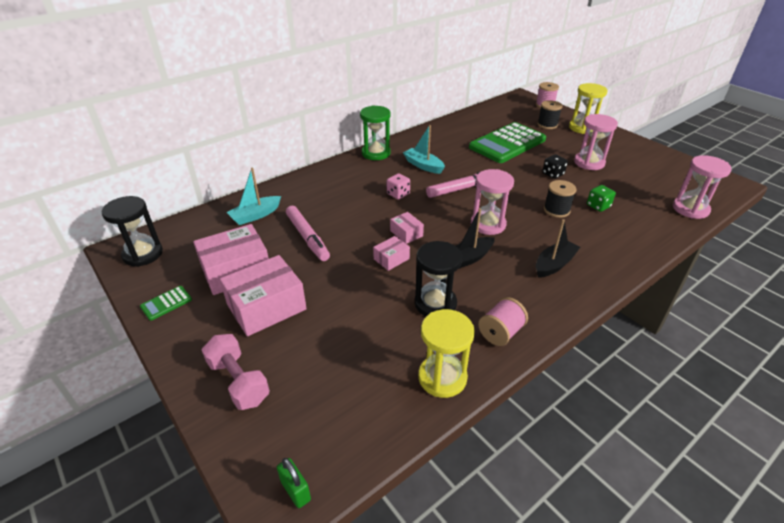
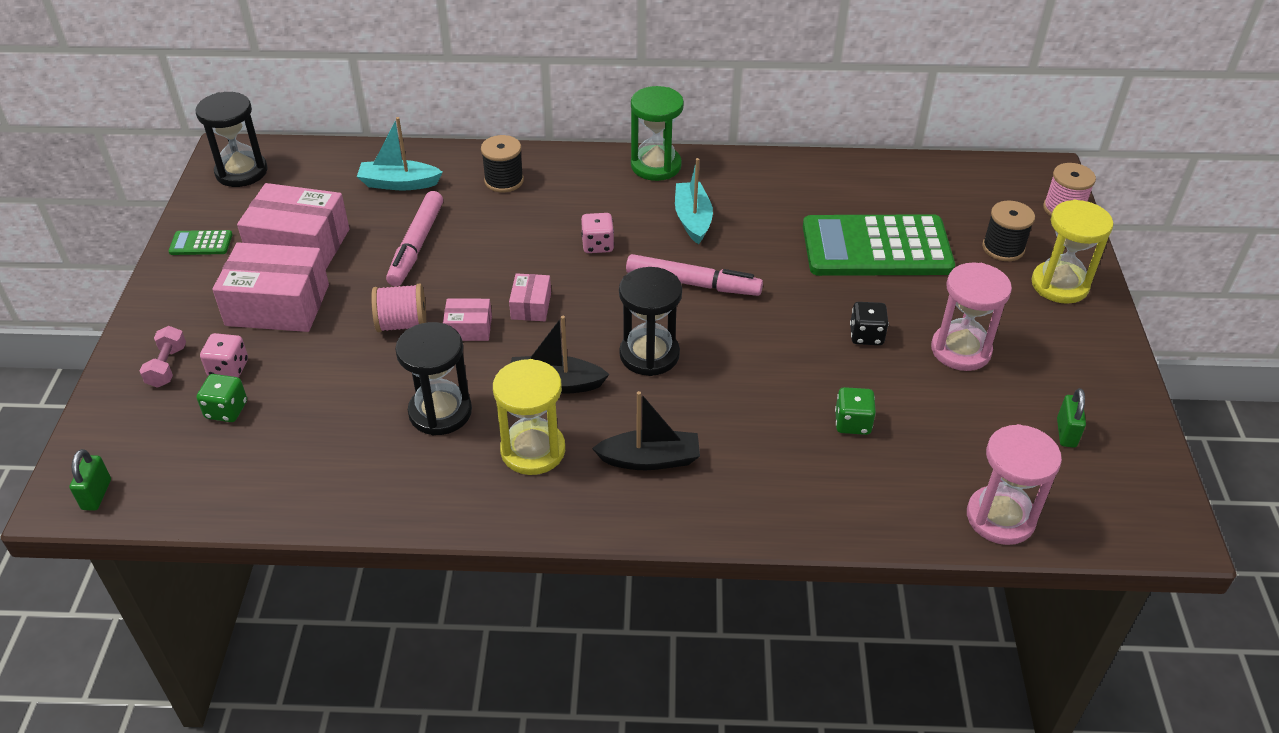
camera: 40 degrees right, 5 degrees up
(238, 381) = (167, 366): pink dumbbell -> pink dumbbell, size x0.63
(283, 357) = (228, 368): none -> pink dice
(314, 380) = (226, 410): none -> green dice
(442, 377) = (336, 492): yellow hourglass -> yellow hourglass (533, 450)
(488, 224) = (649, 354): pink hourglass -> black hourglass
(500, 332) = (460, 491): pink spool -> pink spool (402, 324)
(556, 210) = (778, 391): black spool -> black spool (504, 180)
(660, 171) = (1066, 433): none -> green padlock

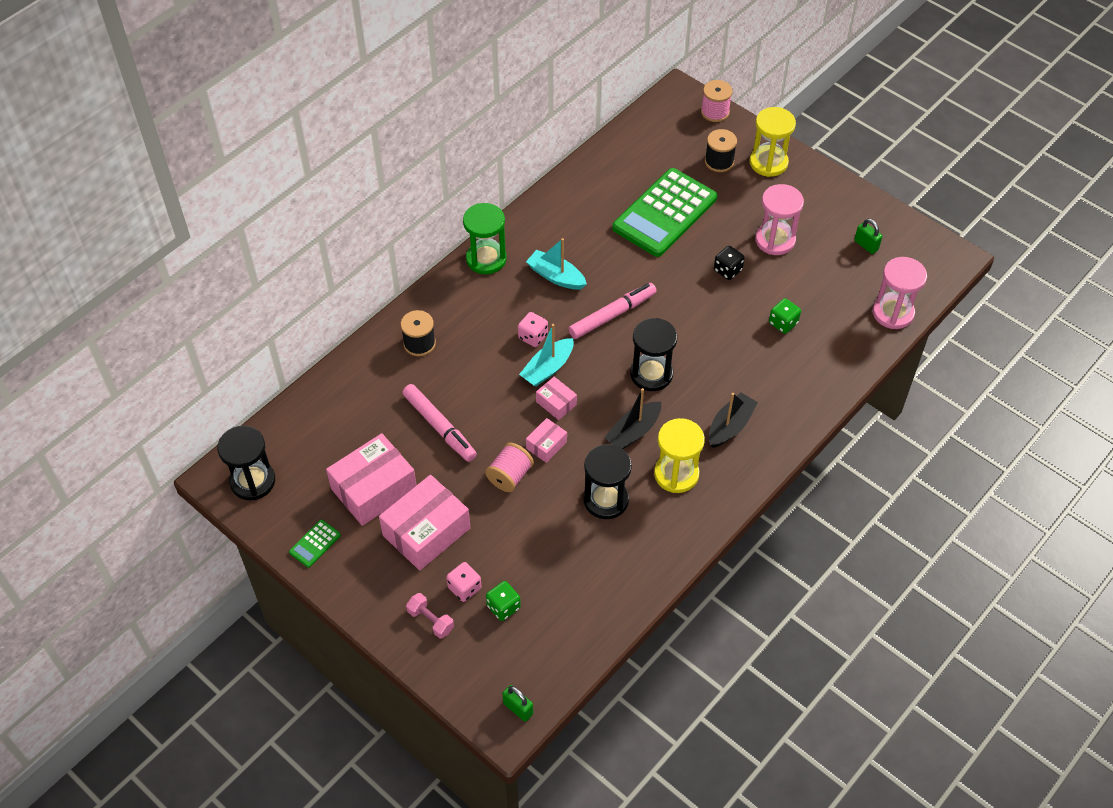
camera: 50 degrees left, 10 degrees up
(399, 183) = (363, 400): turquoise boat -> turquoise boat (548, 368)

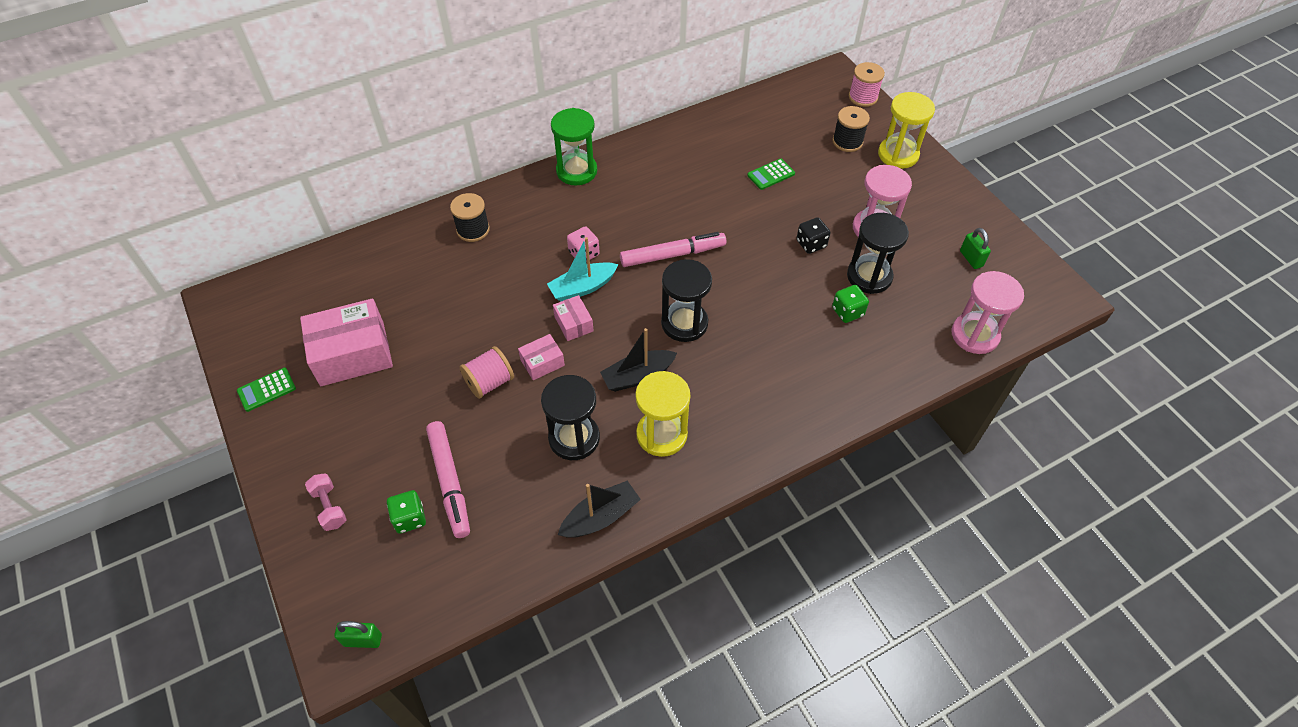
camera: 20 degrees right, 0 degrees up
(253, 481) = (248, 311): black hourglass -> black hourglass (869, 276)
(426, 532) = (377, 413): pink box -> none
(440, 427) = (448, 313): pink marker -> pink marker (450, 482)
(464, 588) = (382, 484): pink dice -> none
(518, 708) = (363, 640): green padlock -> green padlock turned 60 degrees counterclockwise
(556, 276) = (635, 204): turquoise boat -> none
(665, 213) = (771, 174): green calculator -> green calculator, size x0.40
(730, 426) = (743, 401): black boat -> black boat (600, 517)

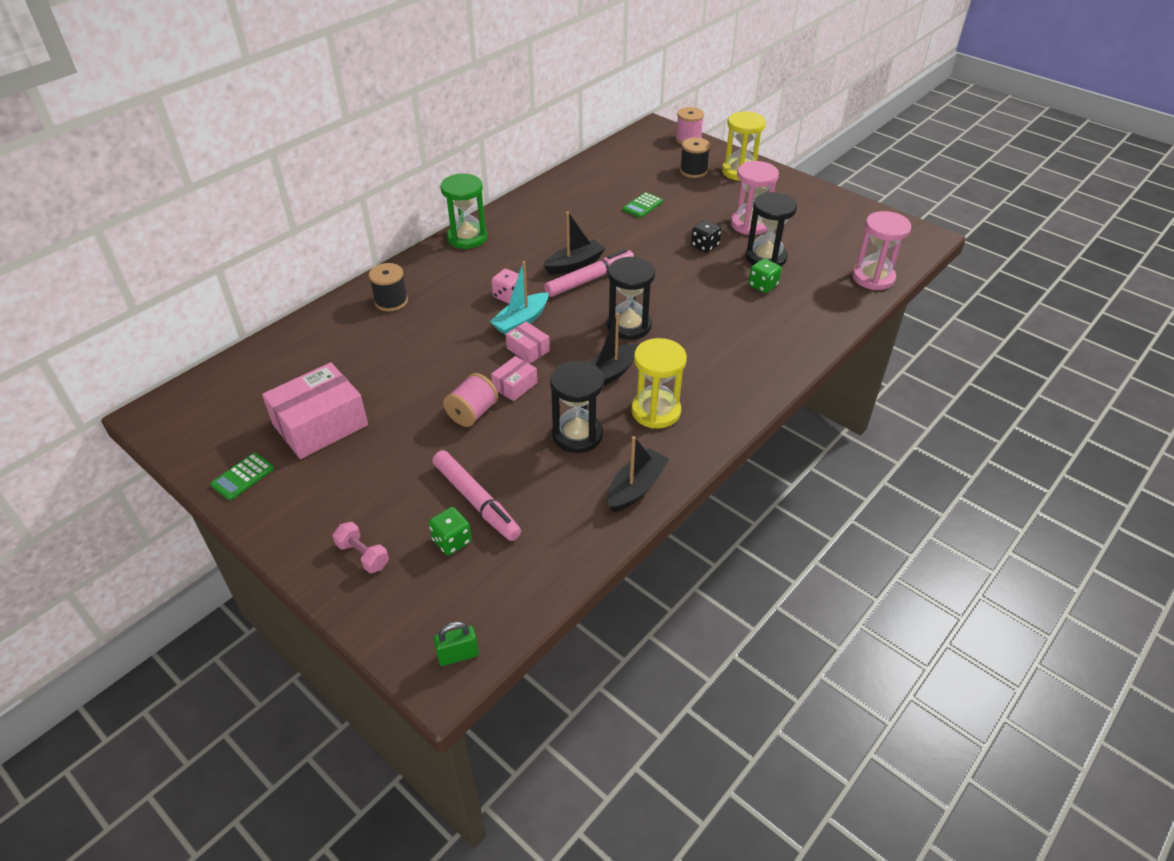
camera: 20 degrees left, 10 degrees down
(666, 232) = (574, 264): none -> black boat
(971, 259) = (839, 228): green padlock -> none

